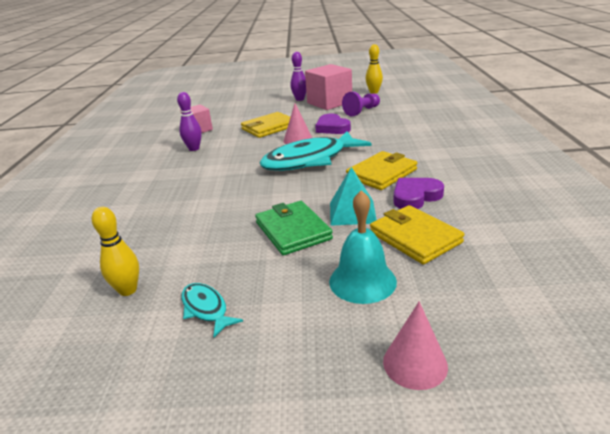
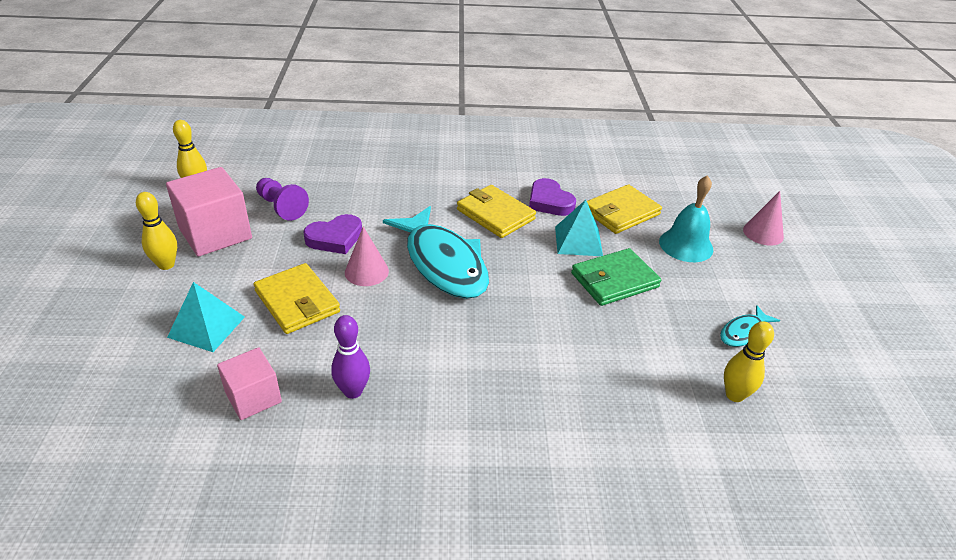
camera: 95 degrees left, 10 degrees up
(250, 114) = (206, 327): none -> turquoise pyramid
(300, 99) = (166, 265): purple bowling pin -> yellow bowling pin

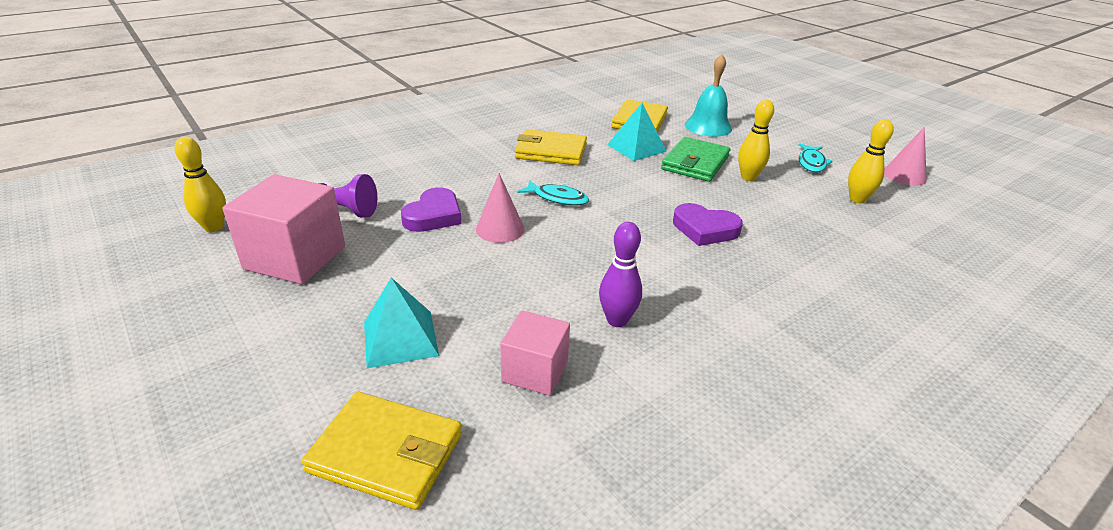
camera: 35 degrees left, 5 degrees down
(166, 265) = (272, 306): yellow bowling pin -> yellow bowling pin (748, 177)
(297, 301) = (467, 277): yellow wallet -> yellow wallet (386, 453)
(443, 263) = (557, 198): turquoise fish -> turquoise fish, size x0.46
(549, 202) = (580, 130): purple heart -> purple heart (705, 229)
(763, 233) = (741, 105): pink cone -> pink cone (904, 175)

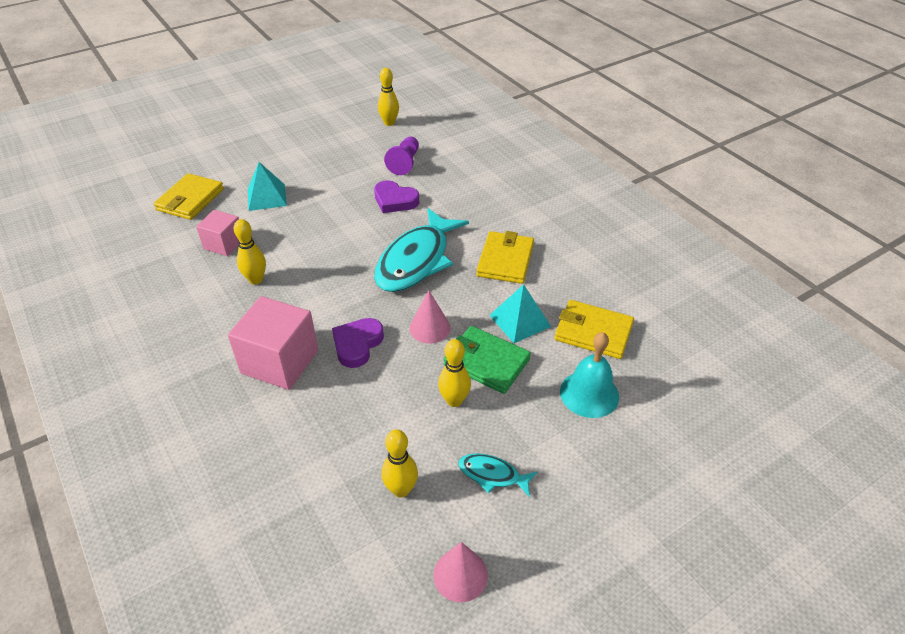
camera: 95 degrees right, 10 degrees up
(295, 258) = (351, 154): pink cube -> pink cube (280, 361)
(500, 229) = (373, 231): pink cone -> pink cone (430, 328)
(557, 198) = (416, 261): turquoise fish -> turquoise fish, size x2.19
(617, 320) = (256, 280): purple bowling pin -> yellow bowling pin

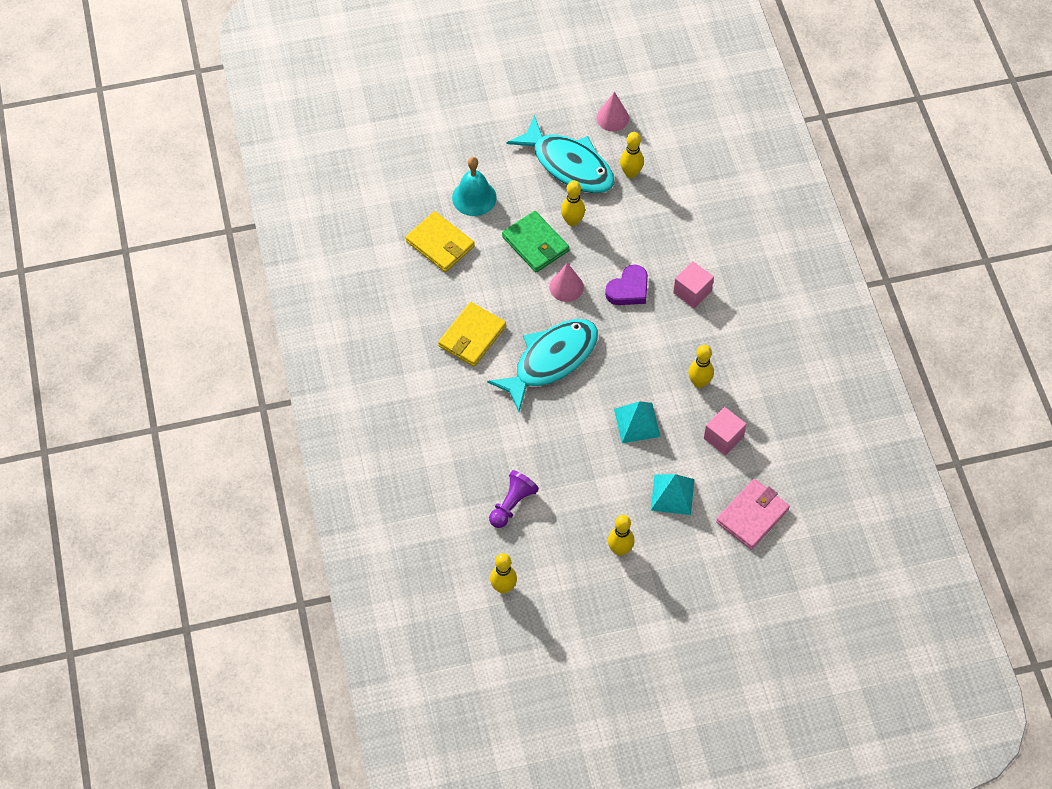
camera: 160 degrees left, 15 degrees up
(190, 199) = (752, 516): yellow wallet -> pink wallet
(280, 361) = (692, 292): pink cube -> pink cube, size x0.60
(304, 158) = (620, 550): none -> yellow bowling pin
(395, 200) = (543, 447): purple heart -> none
(492, 475) = (569, 165): turquoise fish -> turquoise fish, size x2.19
(520, 320) = (491, 271): turquoise pyramid -> turquoise pyramid (637, 422)

